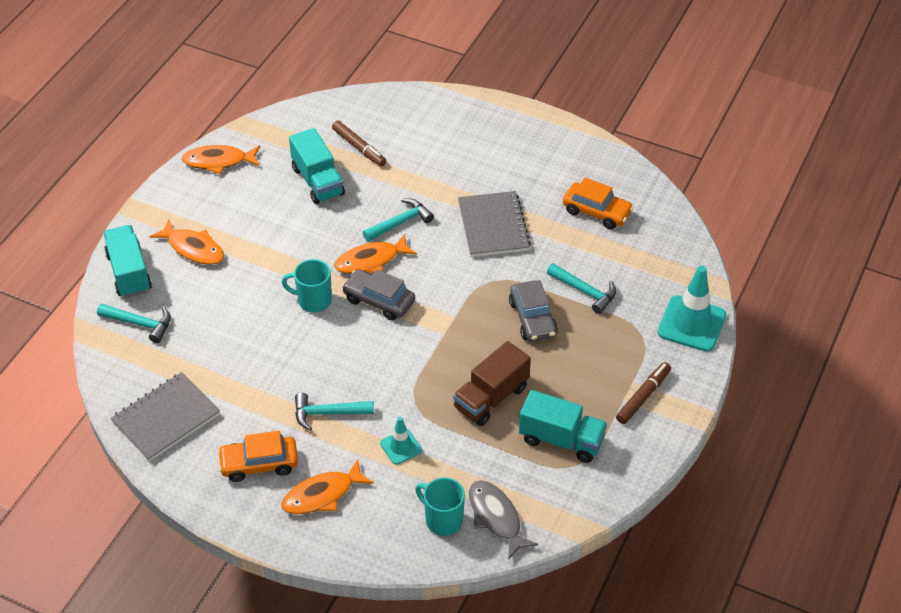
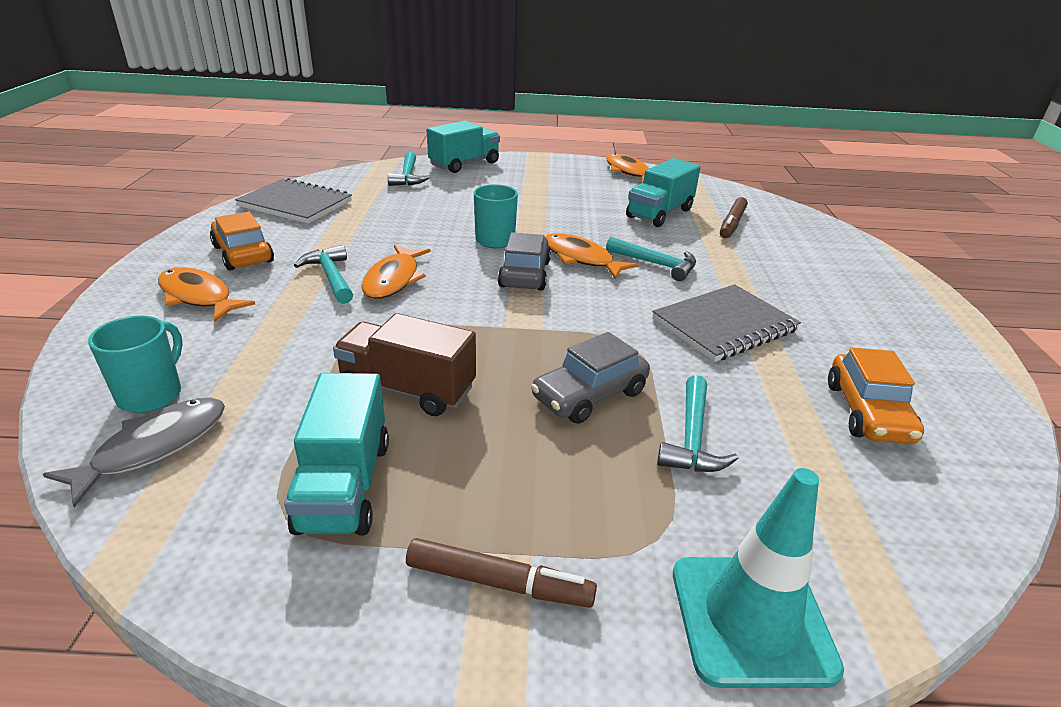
camera: 65 degrees right, 15 degrees down
(193, 248) = (514, 180): orange fish -> orange fish (394, 279)
(401, 447) = (289, 333): turquoise traffic cone -> none

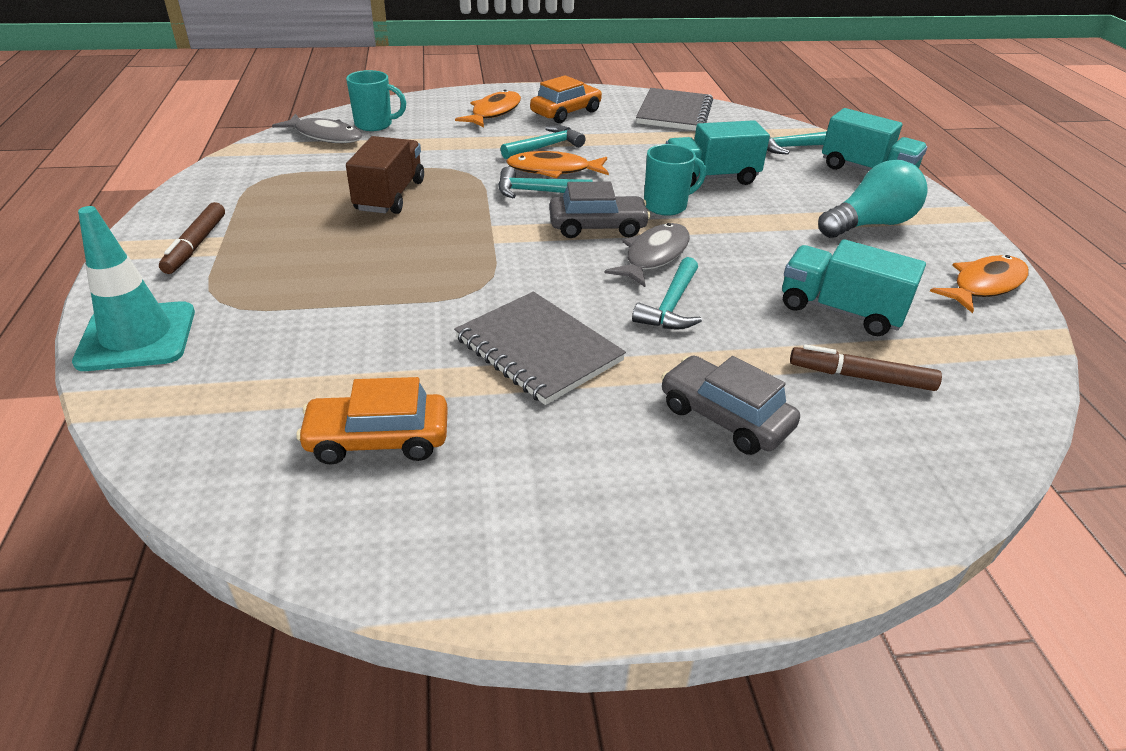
camera: 80 degrees right, 5 degrees up
(344, 485) = (287, 190): turquoise truck -> turquoise truck (710, 178)
(547, 181) = (869, 224): none -> turquoise light bulb
(581, 258) = (654, 256): orange fish -> grey fish
(589, 395) = (391, 269): grey car -> grey car (724, 417)
(692, 438) = (333, 320): turquoise hammer -> turquoise hammer (537, 192)

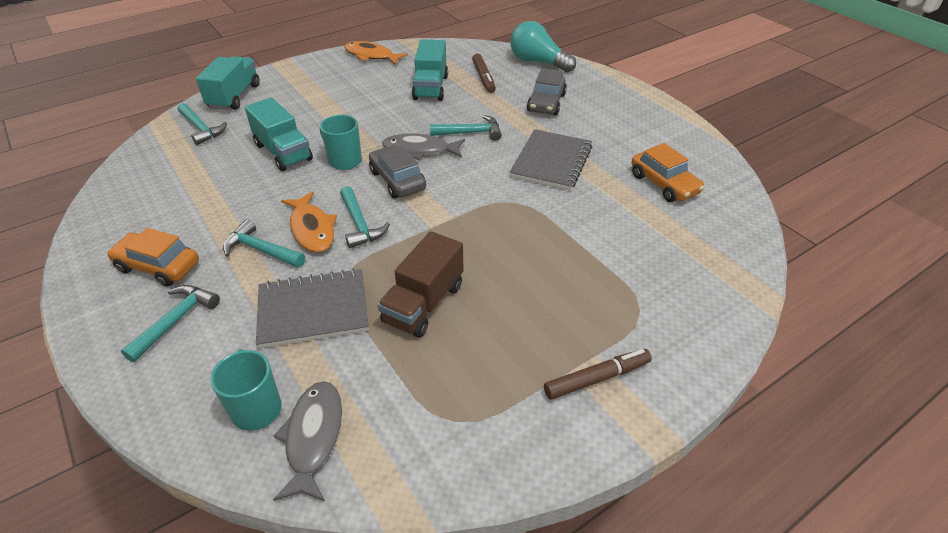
camera: 115 degrees left, 5 degrees up
(137, 337) = (709, 323): turquoise traffic cone -> none
(390, 196) = (424, 303): brown truck -> brown truck turned 45 degrees counterclockwise
(494, 112) = (176, 320): orange fish -> turquoise hammer
(674, 113) = (136, 198): grey notebook -> grey notebook (313, 310)
(869, 224) = (321, 89): turquoise light bulb -> turquoise light bulb (538, 62)

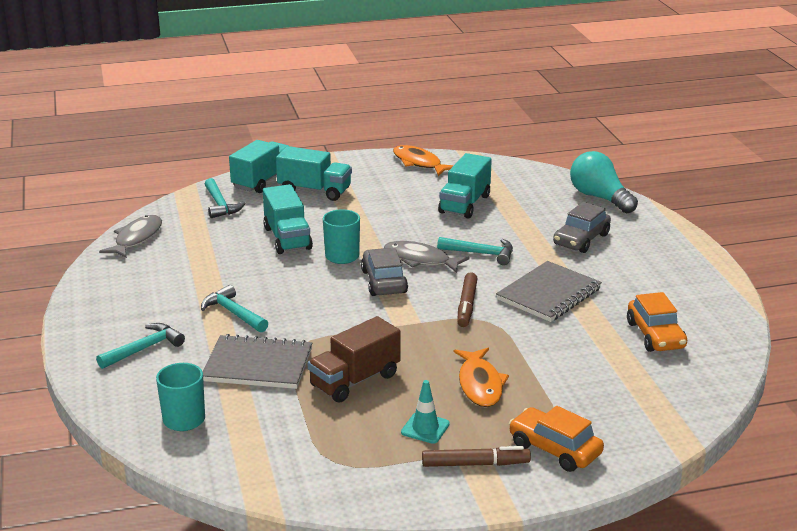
camera: 20 degrees right, 15 degrees down
(158, 266) = (143, 308): orange car -> orange car (554, 449)
(289, 98) = (314, 191): none -> turquoise truck
(312, 229) = (285, 306): orange fish -> orange fish (480, 384)
(313, 437) = (220, 446): grey fish -> grey fish (136, 238)
(360, 224) = (329, 310): turquoise hammer -> none
(483, 78) = (528, 204): brown marker -> brown marker (467, 305)
(523, 345) = (425, 428): none -> turquoise traffic cone

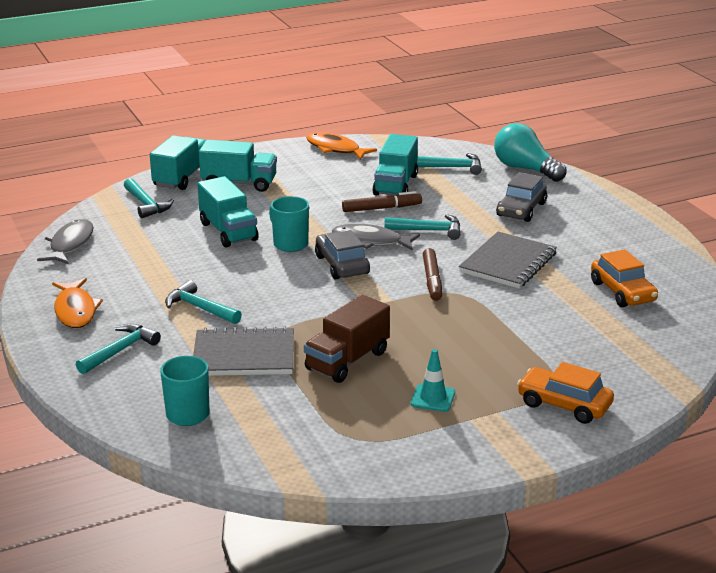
camera: 10 degrees left, 0 degrees up
(475, 464) = (493, 426): brown marker -> brown marker (381, 208)
(480, 384) = (471, 352): orange fish -> orange fish (75, 310)
(526, 190) = (452, 167): none -> turquoise hammer

